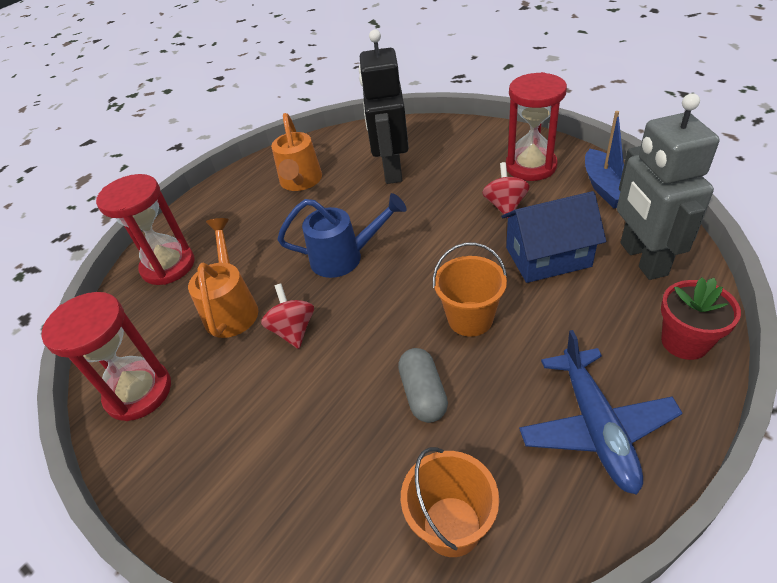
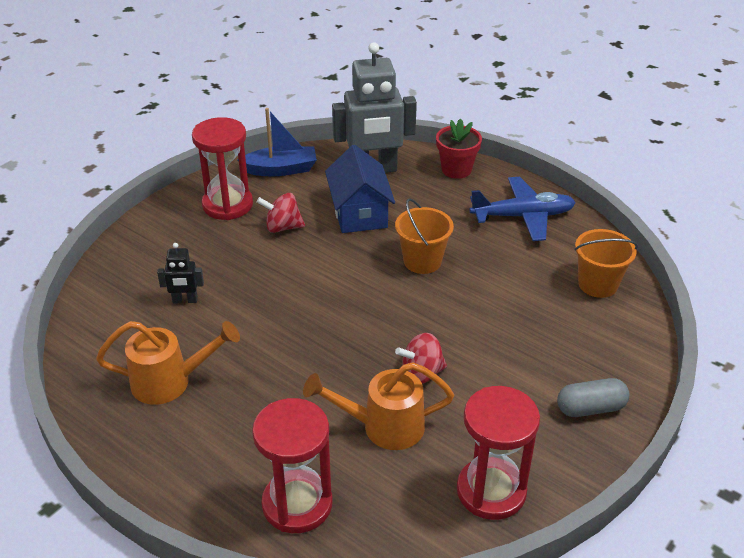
camera: 95 degrees left, 5 degrees down
(344, 257) = (326, 338): blue watering can -> none
(391, 170) = (185, 300): black robot -> black robot, size x0.45
(423, 394) = (496, 291): grey capsule -> grey capsule (590, 408)

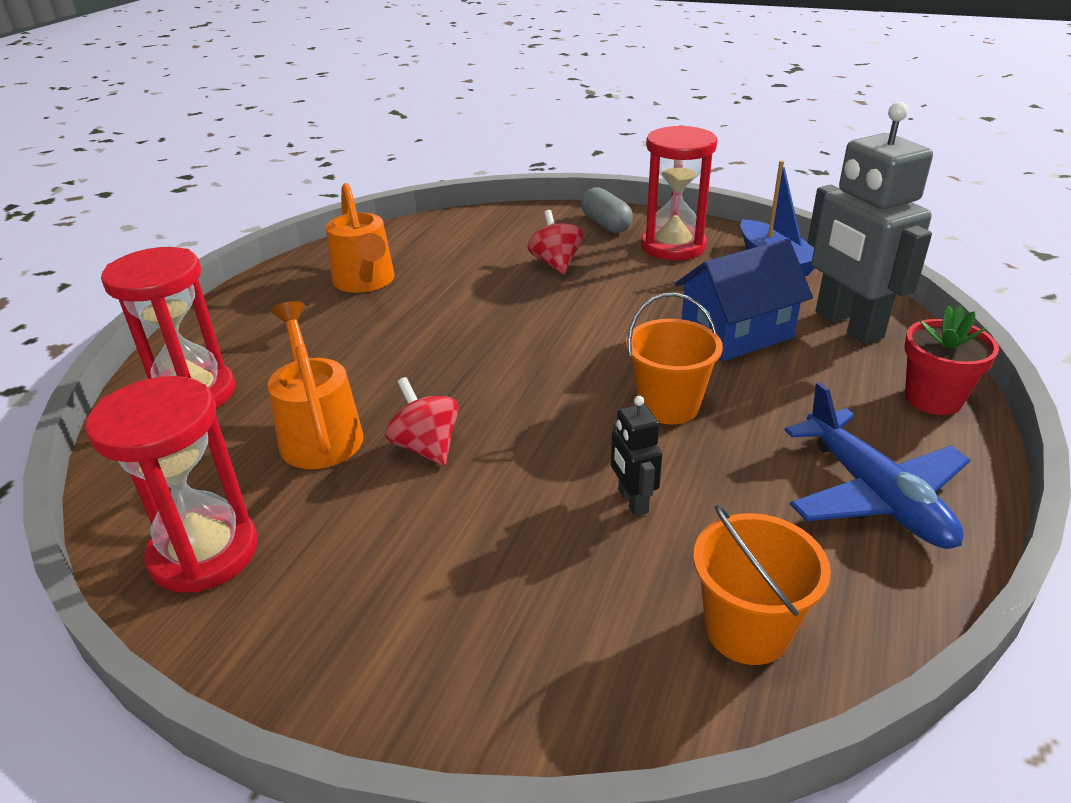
camera: 75 degrees right, 5 degrees down
(185, 300) = (492, 261): black robot -> black robot (632, 501)
(282, 227) = (659, 287): red spinning top -> red spinning top (556, 263)
(590, 408) = (393, 656): grey capsule -> grey capsule (606, 224)

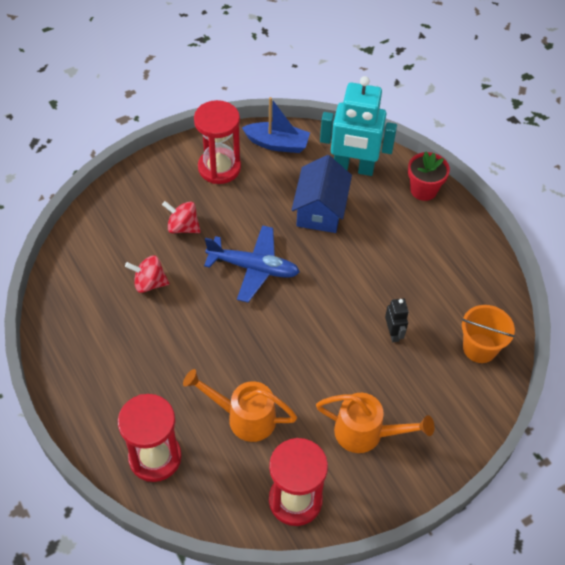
camera: 55 degrees left, 20 degrees up
(365, 282) = (110, 322): orange watering can -> orange watering can (366, 433)
(426, 447) = (294, 381): red spinning top -> red spinning top (149, 283)
(606, 224) = (163, 175): grey capsule -> none
(632, 501) = (393, 333): black robot -> black robot turned 120 degrees counterclockwise
(668, 405) = (347, 276): orange bucket -> none
(848, 325) = (353, 168): grey robot -> turquoise robot
(874, 495) = (454, 258): blue plane -> blue plane (253, 268)

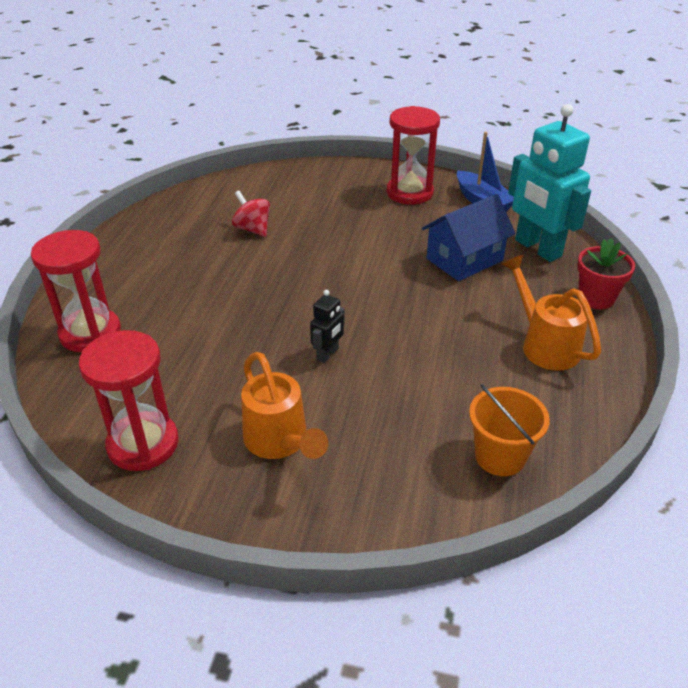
camera: 45 degrees right, 15 degrees down
(183, 227) = (328, 211): red spinning top -> none
(244, 417) = (194, 354): orange watering can -> orange watering can (544, 345)
(253, 268) = (348, 264): blue plane -> none
(393, 333) = (417, 383): black robot -> black robot (328, 354)

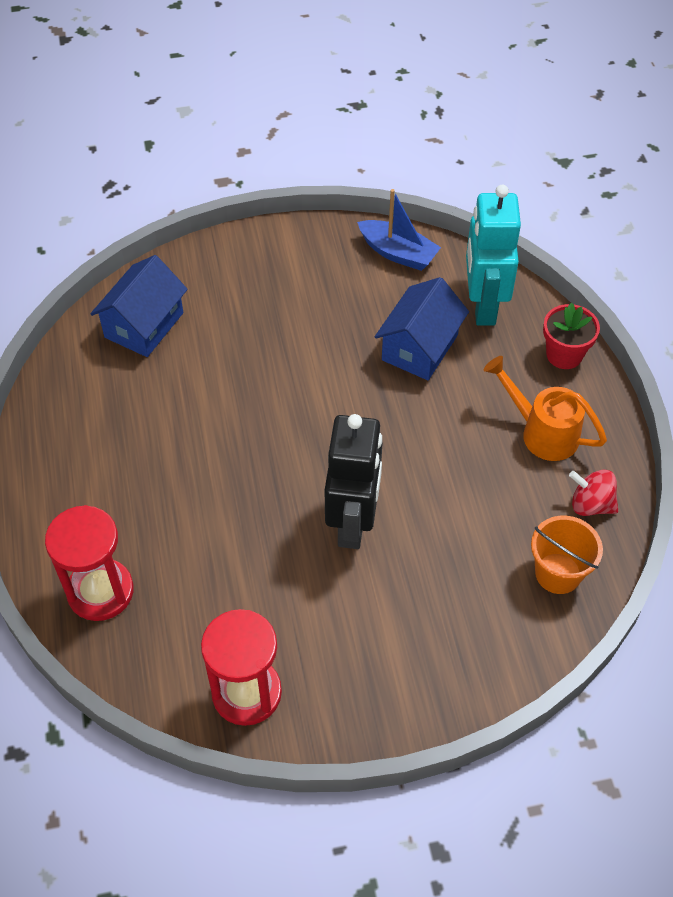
camera: 25 degrees left, 15 degrees up
(252, 229) = (175, 384): red spinning top -> red spinning top (590, 504)
(257, 193) = (144, 325): none -> blue house
(280, 442) = (367, 638): orange watering can -> none
(328, 354) = (353, 522): black robot -> black robot, size x2.21
(409, 193) = (314, 266): red hourglass -> none
(537, 248) = (483, 305): turquoise robot -> turquoise robot turned 60 degrees clockwise

